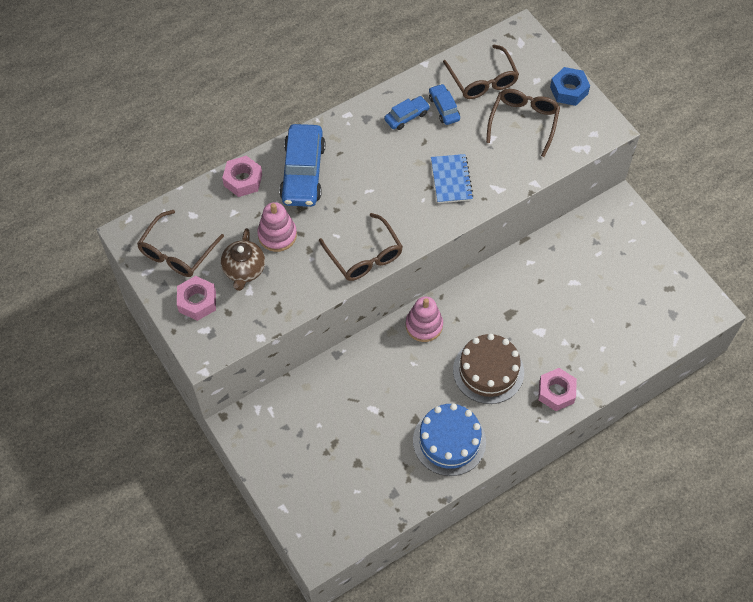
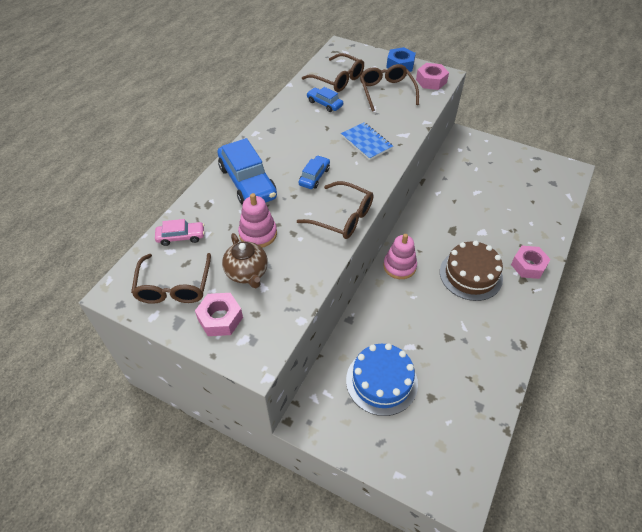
camera: 30 degrees left, 10 degrees down
(209, 205) = (181, 237): none -> pink car
(243, 180) = (199, 207): pink nut -> pink nut (431, 81)
(407, 116) = (301, 118): blue car -> blue car (314, 176)
(449, 441) = (486, 340): blue cake -> blue cake (381, 381)

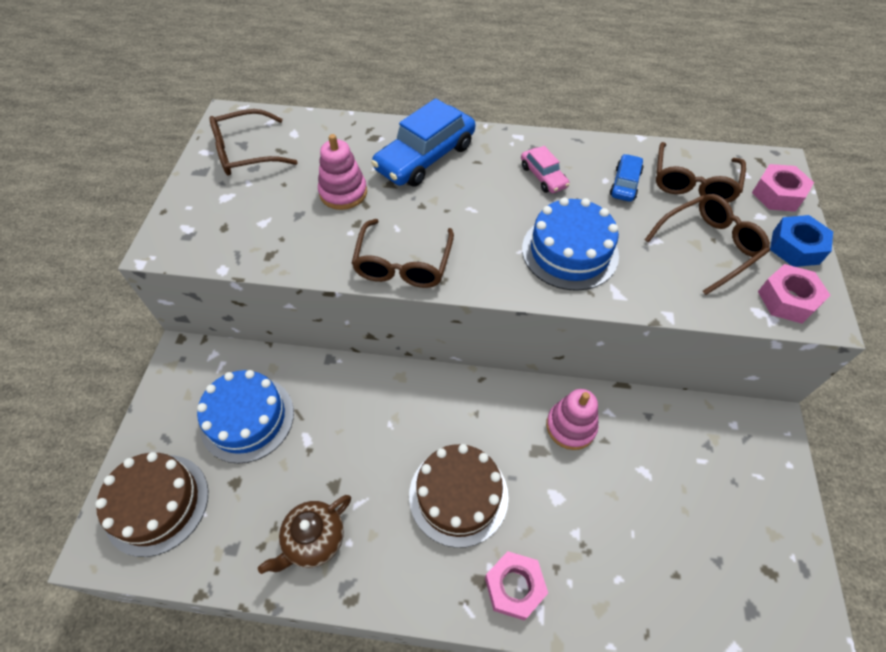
camera: 70 degrees right, 5 degrees up
(181, 237) = (316, 134): pink car -> pink car (543, 176)
(220, 318) = (211, 201): pink nut -> pink nut (777, 194)
(247, 273) = (280, 202): brown teapot -> brown teapot (314, 540)
(314, 176) = (466, 215): blue car -> none
(366, 142) = (570, 251): blue notebook -> blue cake
(399, 266) = (437, 394): pink stacking toy -> pink stacking toy (570, 426)
(434, 453) = (157, 504): none -> brown cake

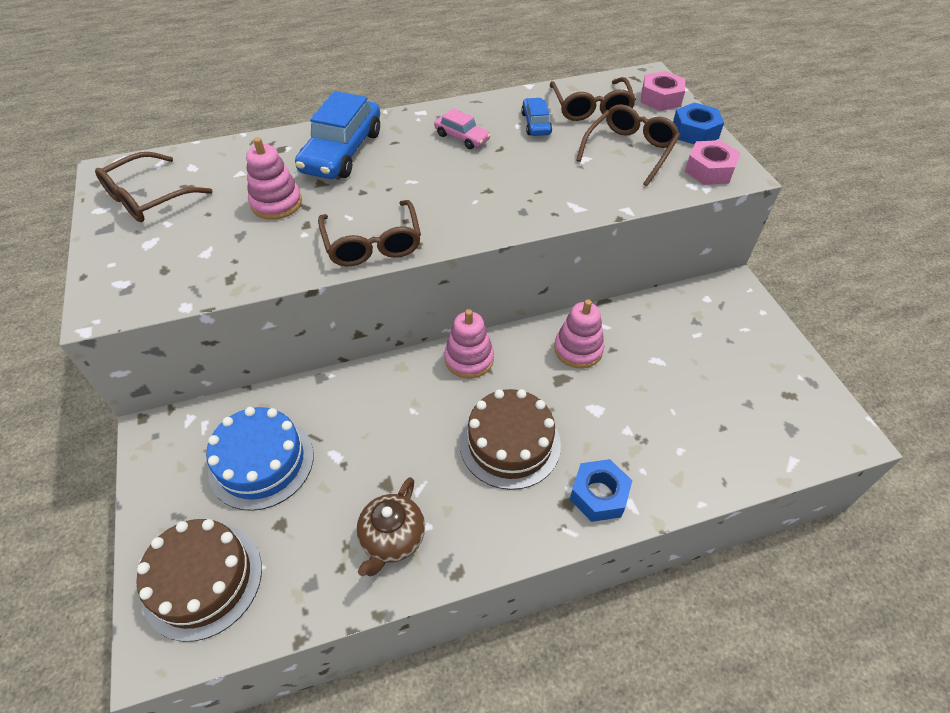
camera: 25 degrees left, 5 degrees down
(463, 394) = (469, 359): none -> pink stacking toy
(514, 587) = (599, 495): pink nut -> blue nut
(570, 251) = (519, 188): blue cake -> none

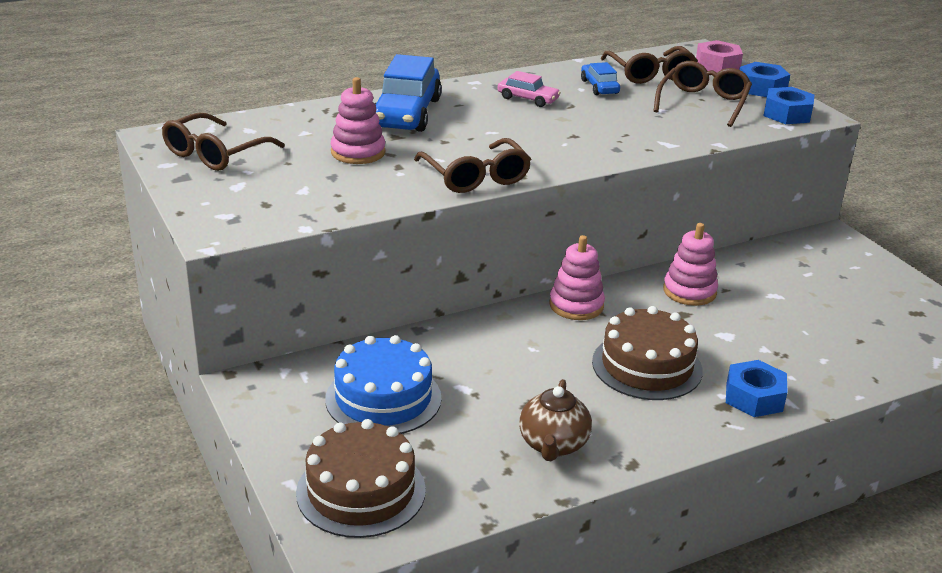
camera: 10 degrees left, 20 degrees down
(709, 170) = (787, 114): pink nut -> blue nut

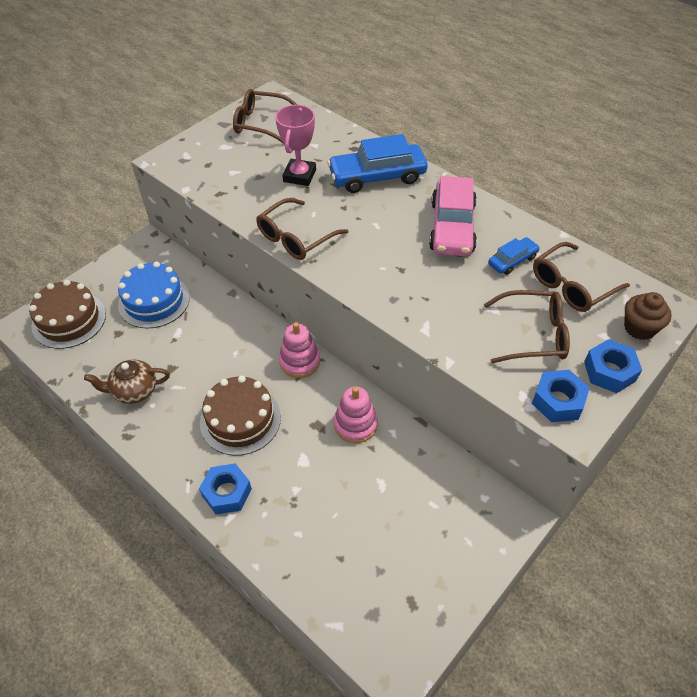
camera: 70 degrees right, 20 degrees up
(358, 152) = (299, 176): pink stacking toy -> pink trophy
(528, 99) = (452, 227): pink car -> pink car, size x1.95
(717, 65) = (639, 328): pink nut -> brown cupcake

